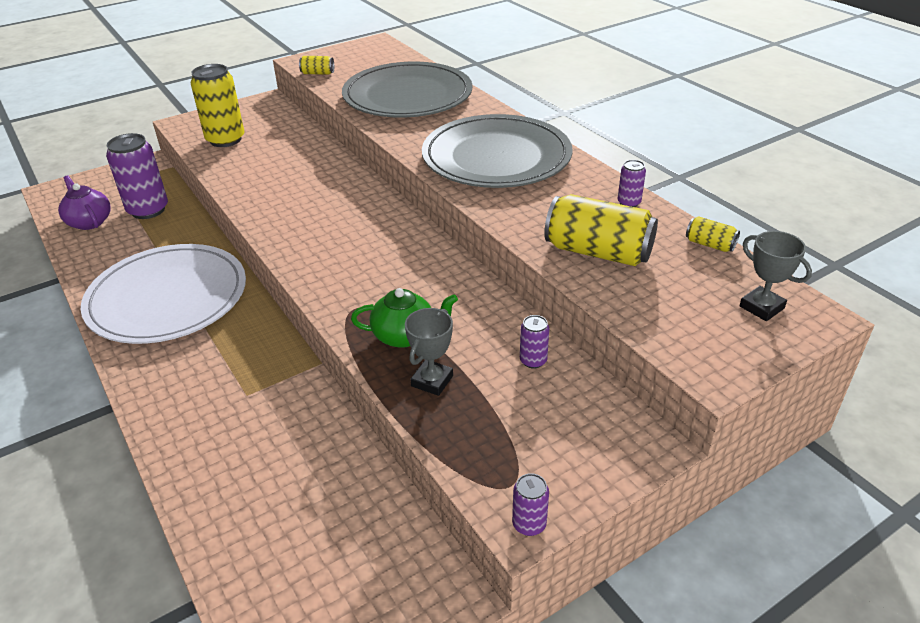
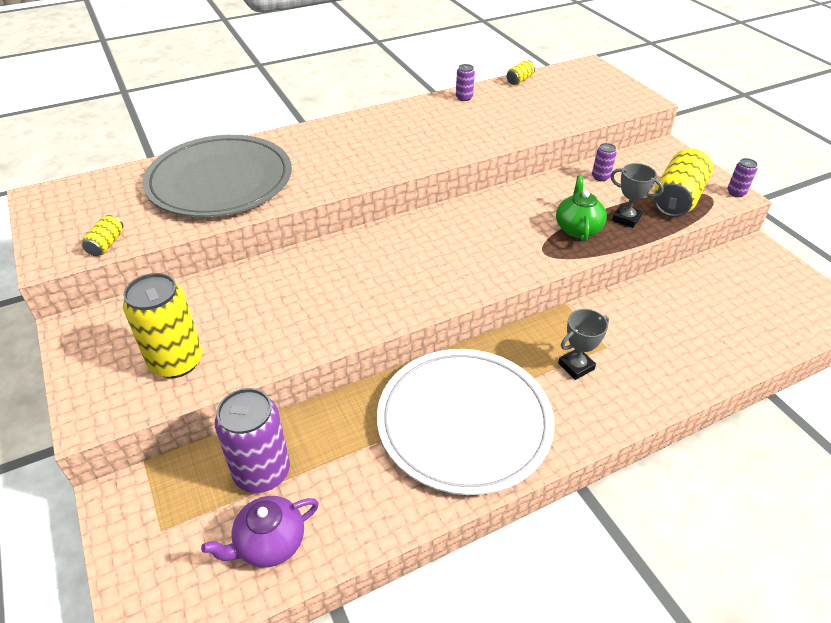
camera: 85 degrees left, 5 degrees up
(496, 157) = (377, 142): grey plate -> none
(598, 252) = (526, 116): yellow can -> yellow can (677, 199)
(761, 307) = (584, 77): grey trophy -> grey trophy (576, 366)

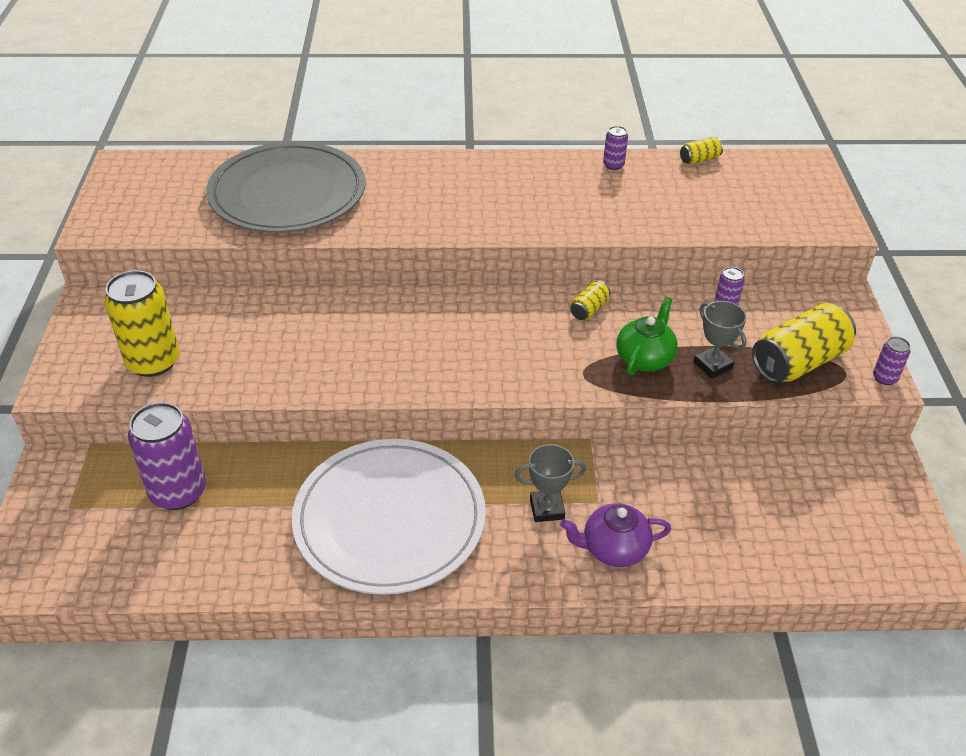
camera: 25 degrees right, 0 degrees up
(106, 244) = (147, 229): yellow can -> yellow can (589, 309)
(269, 543) = (145, 554): purple teapot -> purple teapot (613, 549)

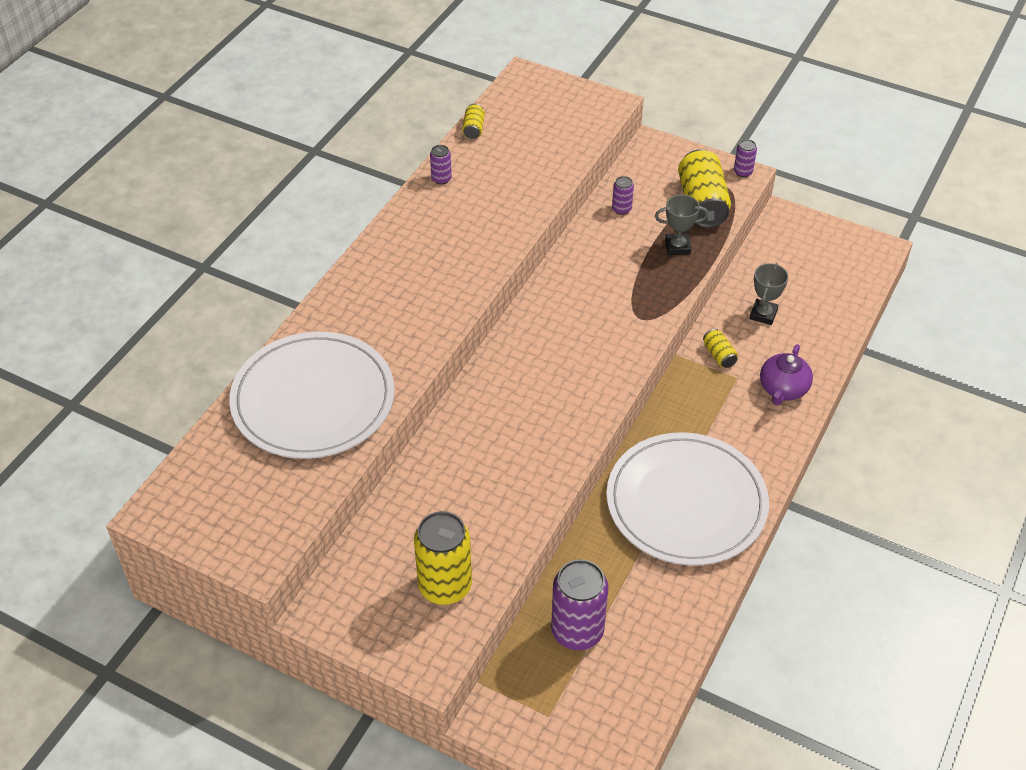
camera: 60 degrees left, 5 degrees up
(287, 193) = (313, 399): grey plate -> white plate
(547, 509) = (728, 408): grey trophy -> grey trophy (763, 314)
(589, 309) = (572, 282): yellow can -> yellow can (719, 355)
(645, 358) = (647, 278): green teapot -> none

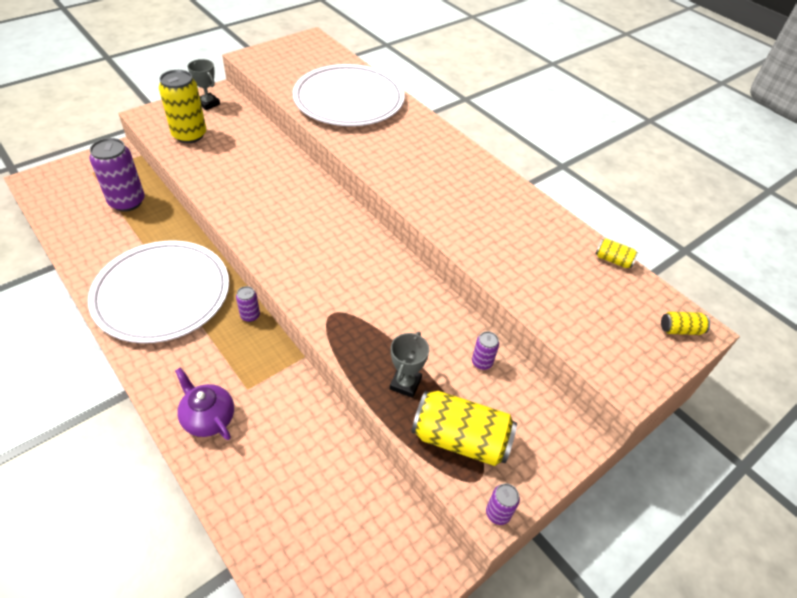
camera: 110 degrees right, 0 degrees up
(441, 179) = (546, 217): purple can -> purple can (250, 315)
(719, 355) = (281, 388): yellow can -> yellow can (680, 330)
(763, 314) = (305, 454): grey trophy -> grey trophy (208, 104)

